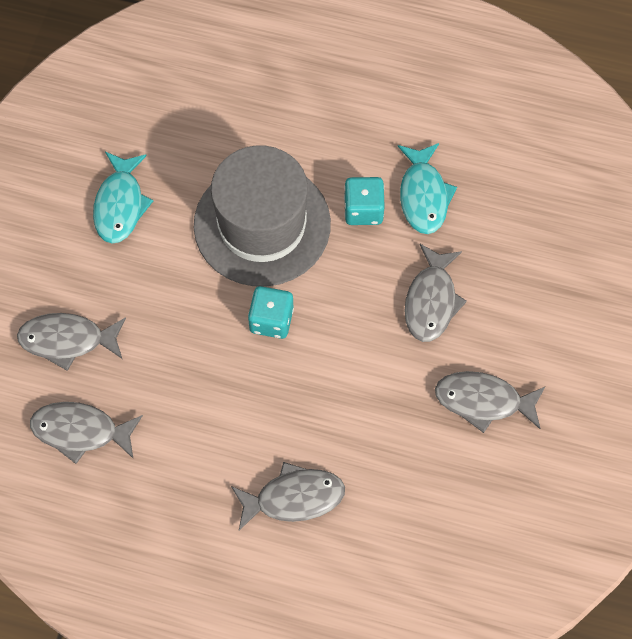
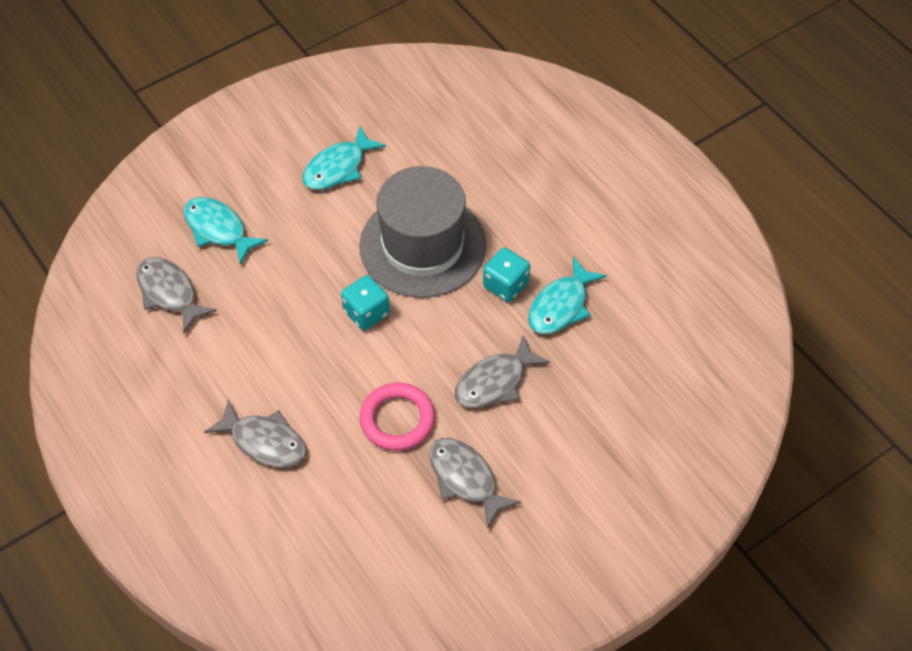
camera: 40 degrees right, 10 degrees down
(67, 340) = (218, 229): grey fish -> turquoise fish
(384, 393) = (397, 419): none -> pink ring

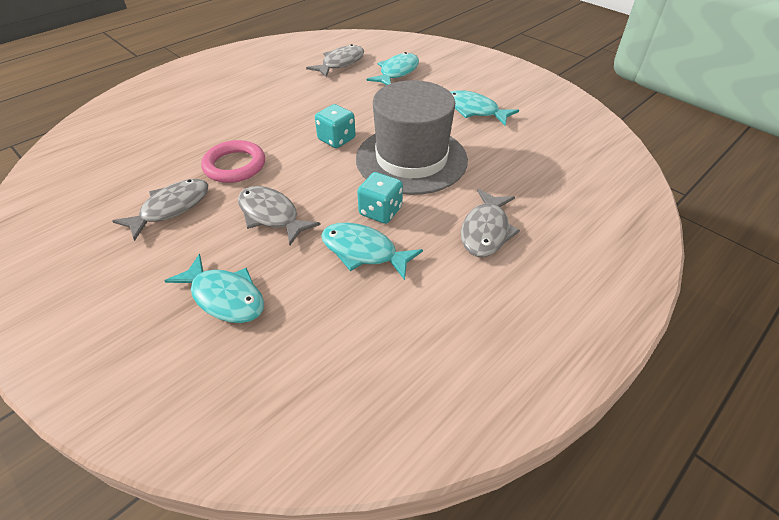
camera: 80 degrees right, 10 degrees down
(264, 441) = (221, 111): grey fish -> grey fish (486, 231)
(603, 419) = (225, 297): none -> turquoise fish

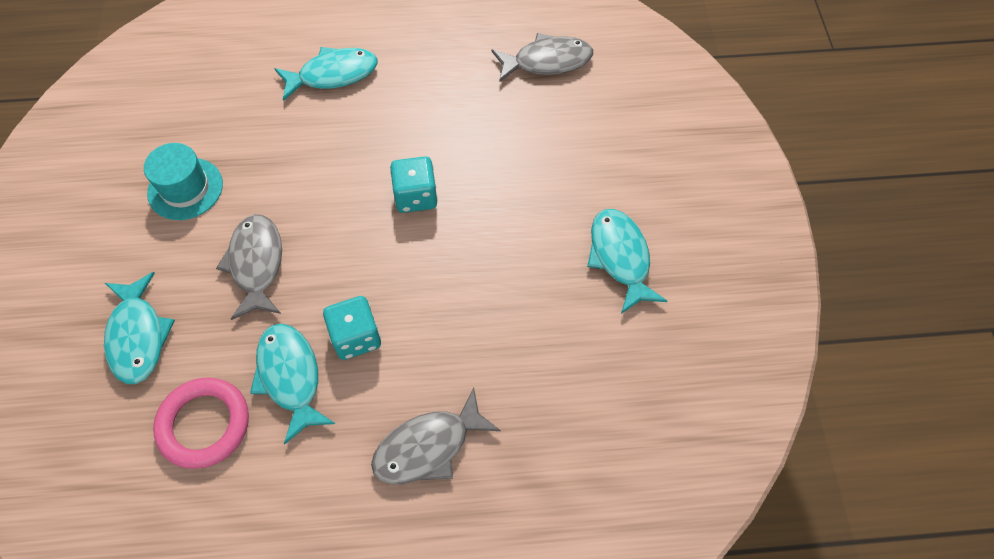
camera: 40 degrees right, 15 degrees up
(171, 208) = (185, 189): grey fish -> turquoise hat
(235, 165) = (285, 167): pink ring -> pink ring (204, 424)
(397, 72) = (599, 123): turquoise fish -> turquoise fish (333, 75)
(411, 159) = (462, 285): grey hat -> none

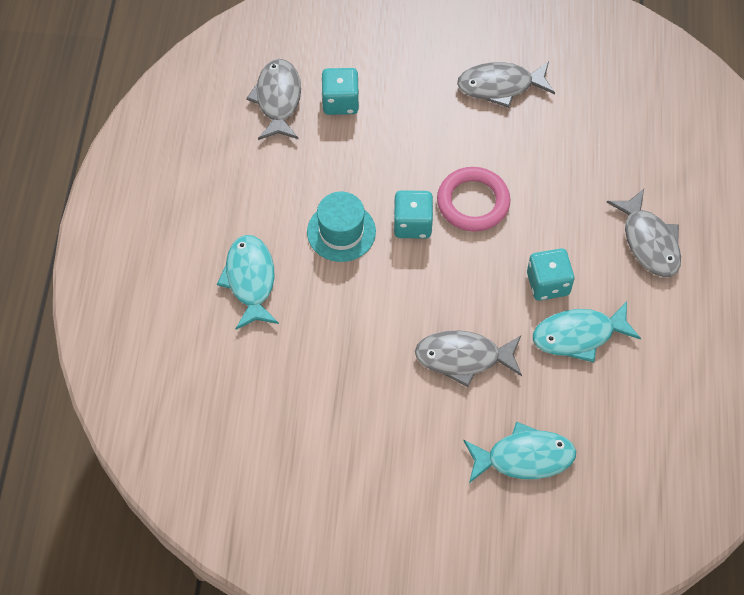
camera: 80 degrees left, 0 degrees up
(185, 189) = (366, 418): turquoise hat -> turquoise hat (341, 232)
(204, 424) = (614, 402): pink ring -> pink ring (473, 202)
(557, 112) = (340, 102): none -> turquoise dice
(620, 257) = (500, 86): turquoise fish -> grey fish

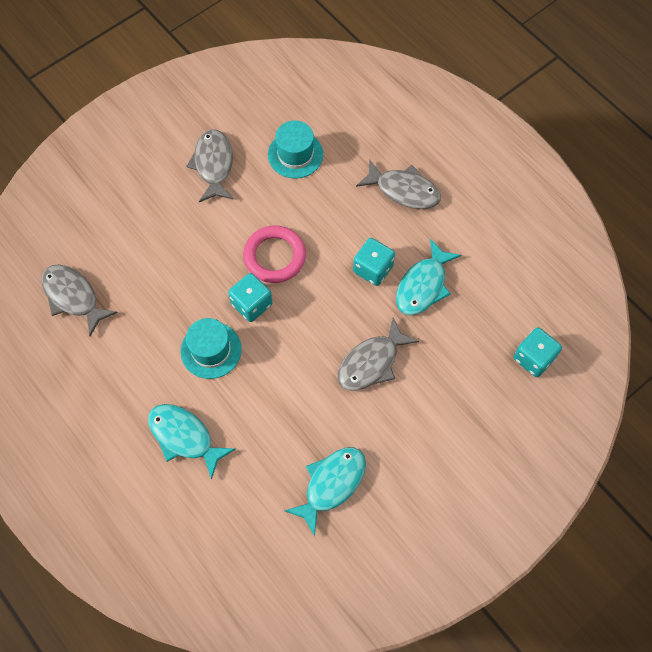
camera: 45 degrees left, 5 degrees up
(340, 102) = (119, 263): turquoise dice -> turquoise dice (533, 358)
(500, 86) = (213, 165): grey fish -> grey fish turned 135 degrees clockwise
(524, 457) = (470, 391): turquoise fish -> turquoise fish (331, 484)
(581, 133) = (295, 154): none -> turquoise hat

